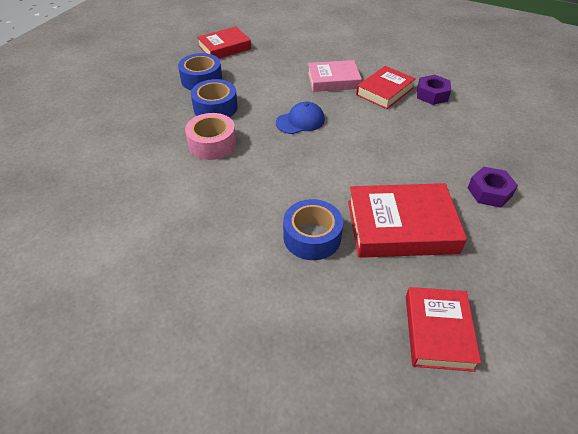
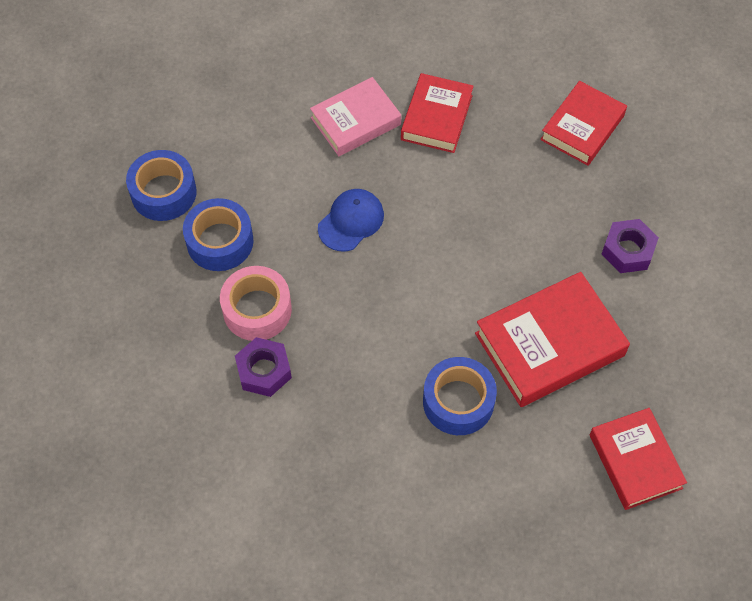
camera: 25 degrees left, 15 degrees up
(224, 47) = (154, 107): red book -> red book (582, 127)
(432, 95) = (502, 100): purple nut -> purple nut (264, 371)

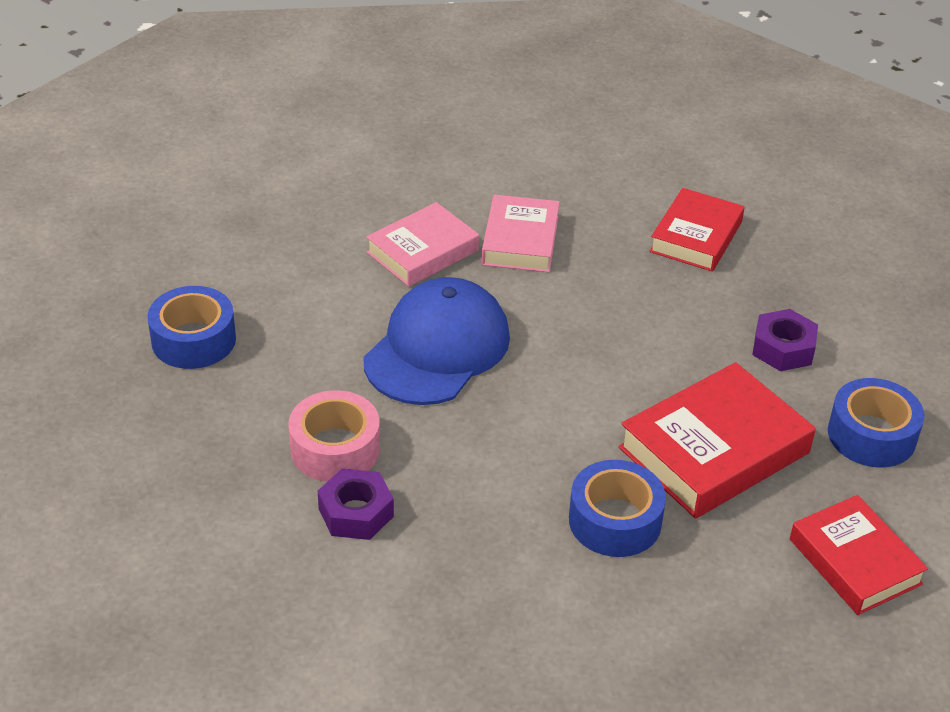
camera: 10 degrees left, 20 degrees down
(220, 241) = (274, 383): blue tape -> blue tape (871, 435)
(351, 221) = (437, 348): blue cap -> blue cap, size x1.81
(436, 117) = (520, 240): red book -> pink book

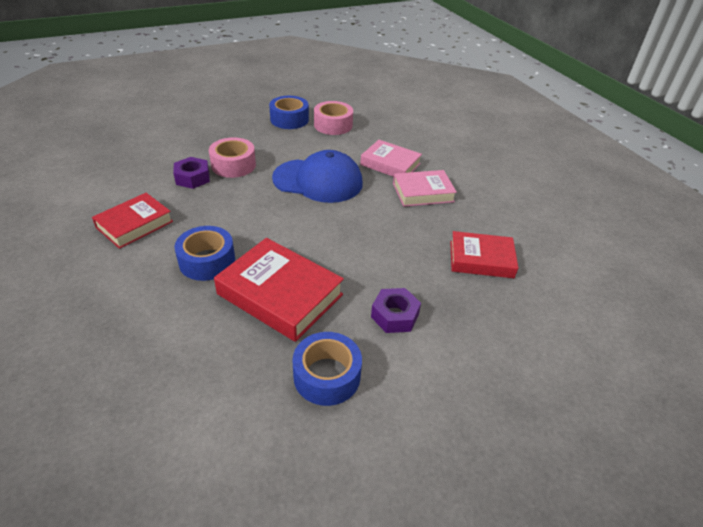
camera: 70 degrees right, 0 degrees up
(250, 285) = (333, 125): none -> pink tape
(855, 561) = (194, 379): red book -> red book (134, 224)

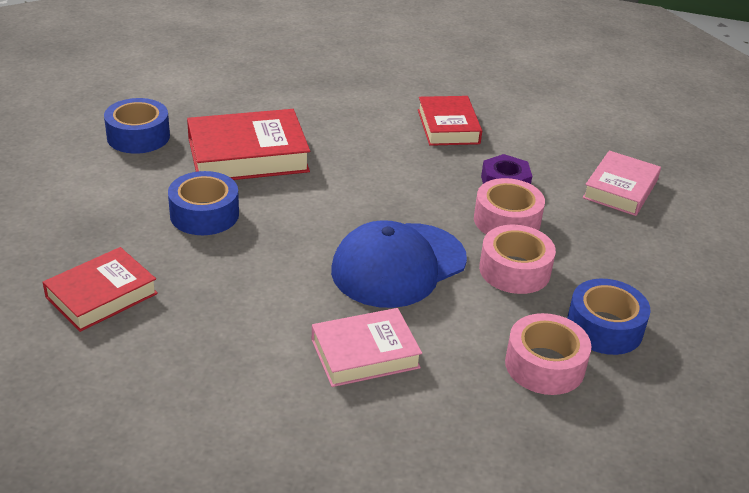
camera: 130 degrees right, 5 degrees down
(207, 261) = (342, 140): blue tape -> blue tape (204, 214)
(276, 150) = (514, 270): none -> pink tape
(395, 316) = (134, 195): purple nut -> none
(423, 192) = (265, 338): pink book -> pink book (620, 189)

